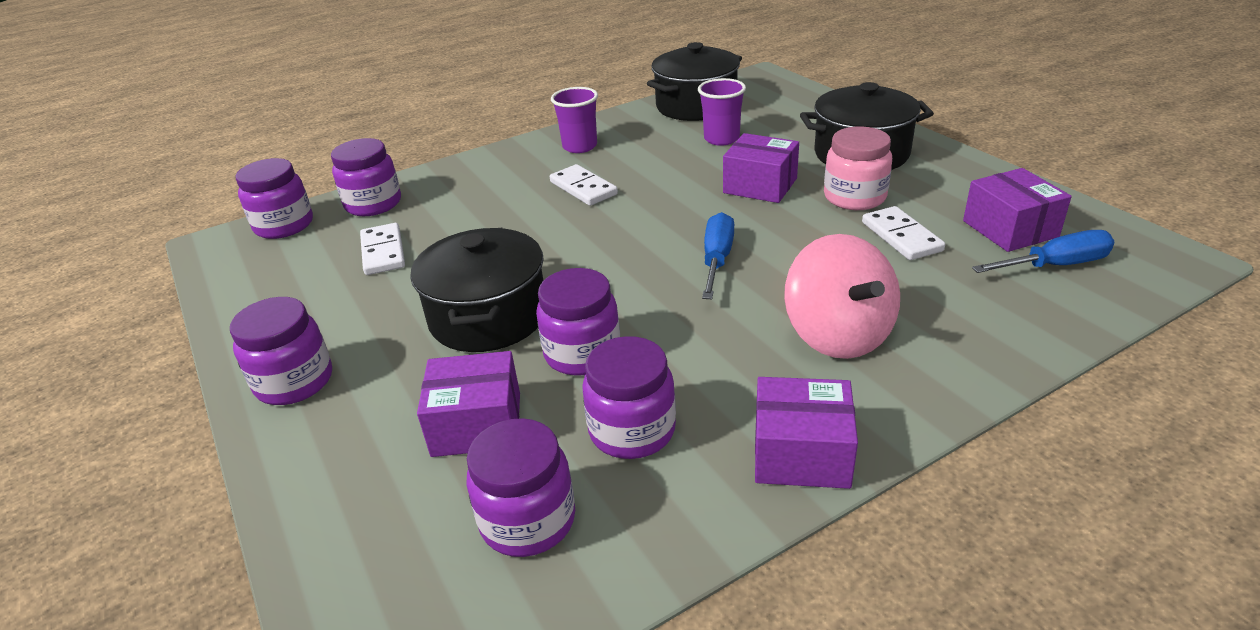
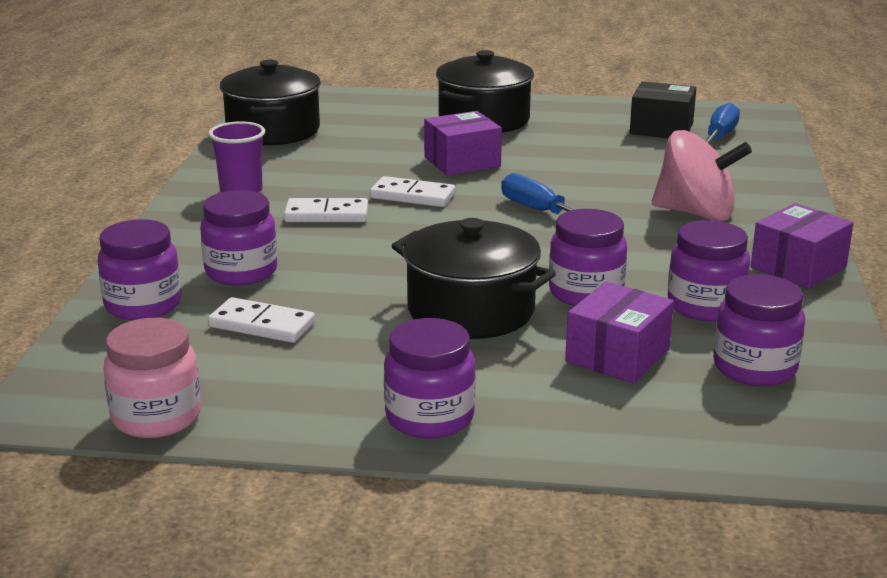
camera: 55 degrees left, 10 degrees down
(284, 225) = (85, 360): purple jar -> purple jar (241, 272)
(721, 139) = (356, 145): purple cup -> none
(854, 197) = (540, 145): pink jar -> pink jar (156, 417)
(901, 236) = (616, 155): white domino -> white domino (412, 196)
(1010, 229) = (661, 128): purple box -> black box

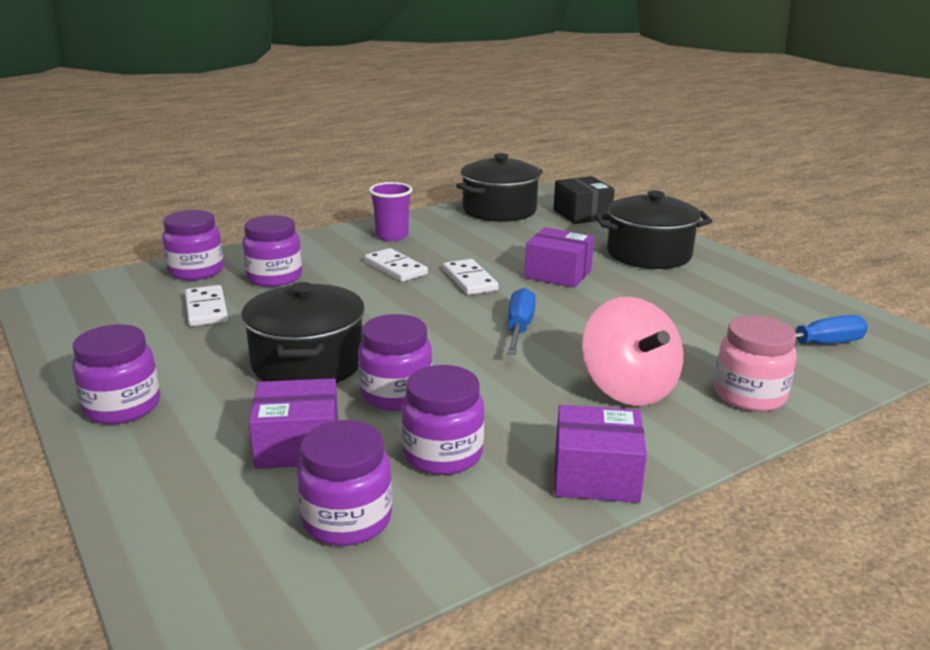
camera: 50 degrees right, 0 degrees up
(156, 417) = (54, 326): pink jar -> pink jar (749, 395)
(661, 128) = (779, 316): black box -> black box (582, 214)

